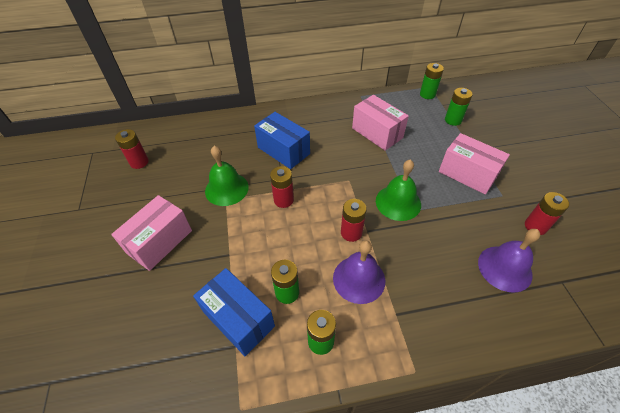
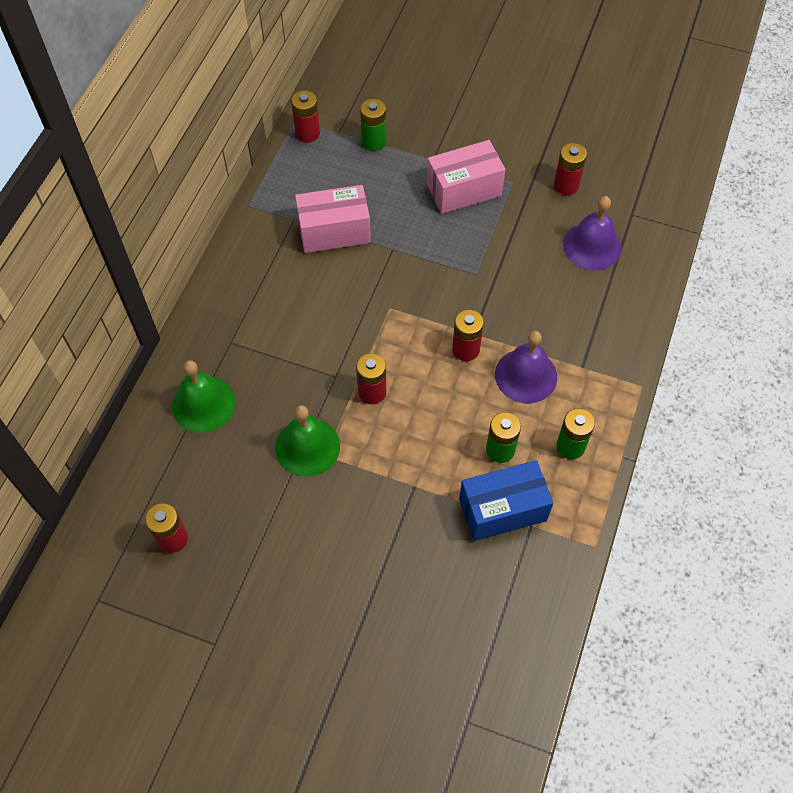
camera: 60 degrees left, 10 degrees up
(160, 242) = (344, 555): pink box -> none
(283, 150) = (286, 351): blue box -> none
(398, 202) = (456, 280): green bell -> green bell (203, 404)
(427, 94) = (307, 133): green battery -> red battery

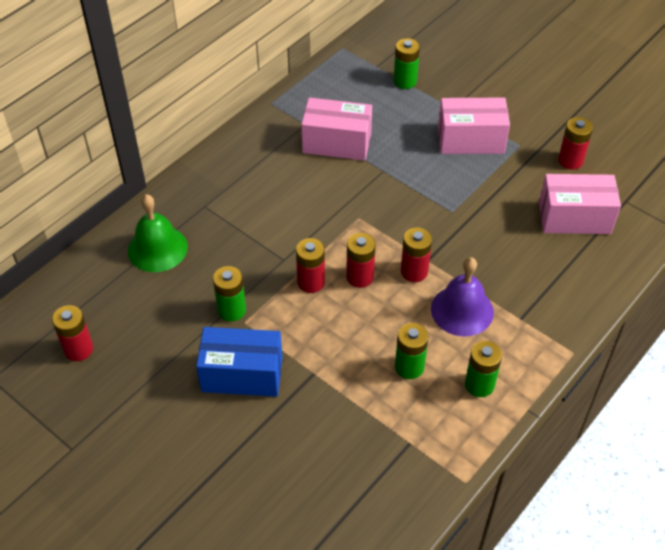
camera: 20 degrees right, 10 degrees down
(307, 133) = (348, 61): red battery -> red battery (360, 277)
(307, 447) = (232, 310): green bell -> green battery
(502, 510) = (388, 420): blue box -> blue box (242, 374)
(592, 246) = (574, 218): purple bell -> pink box

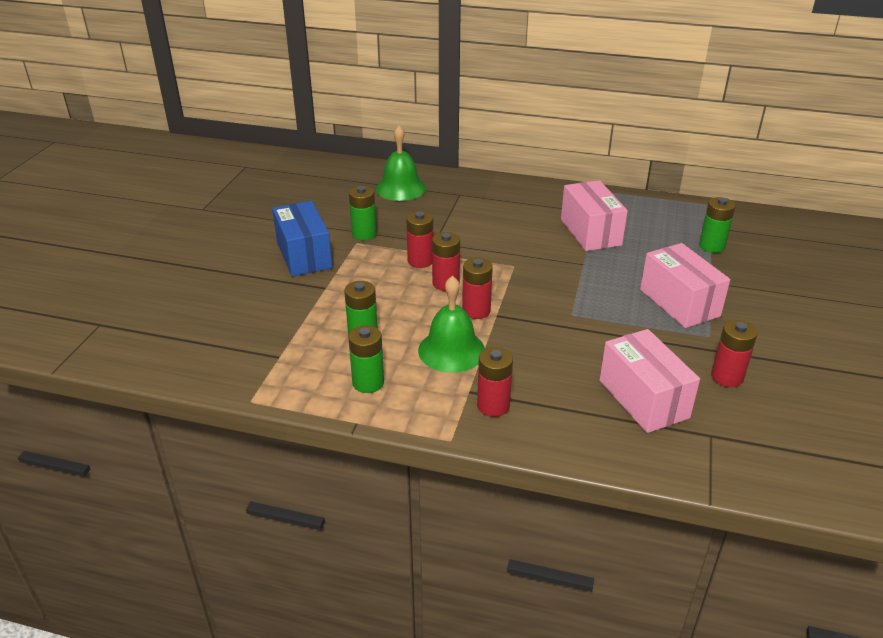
camera: 65 degrees right, 15 degrees down
(78, 349) = (287, 187): red battery -> red battery (493, 406)
(462, 310) = (451, 350): purple bell -> green bell

